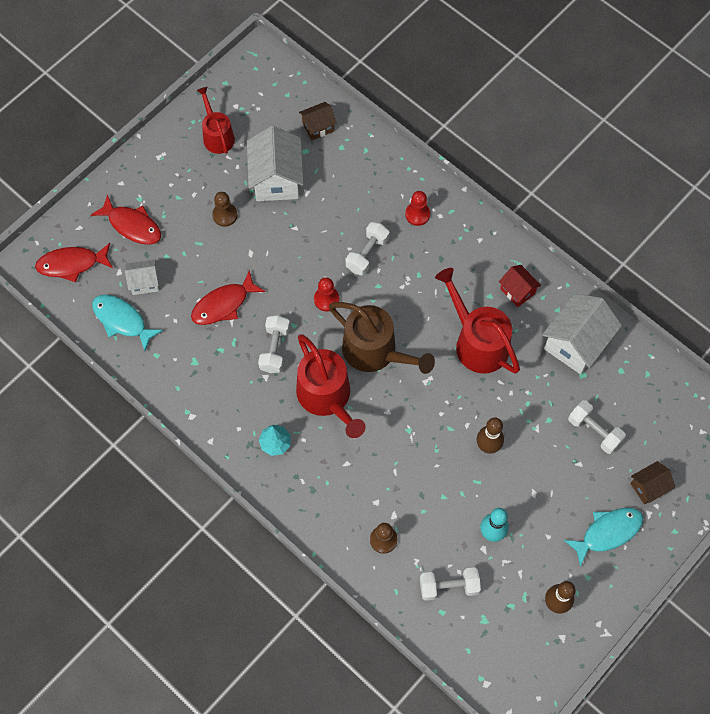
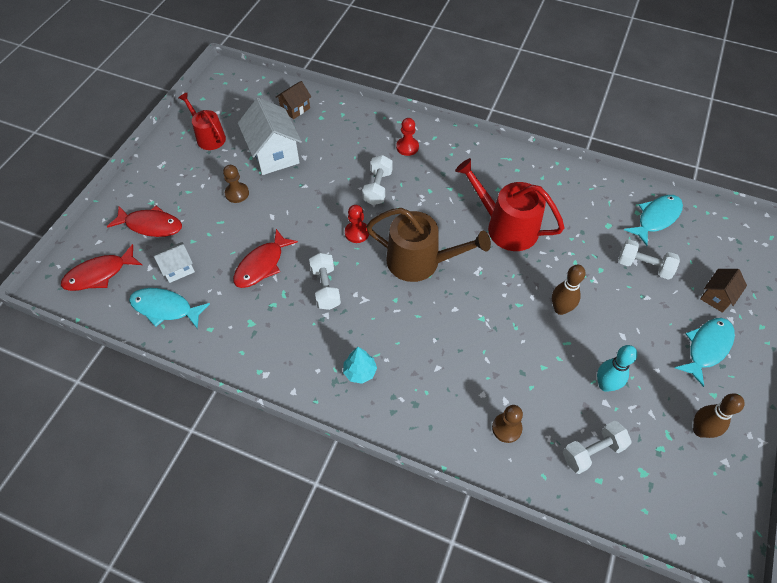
camera: 20 degrees left, 10 degrees down
(327, 397) = (392, 314): red watering can -> none
(517, 291) = (519, 179): red house -> none
(576, 343) = (589, 203): white house -> none
(637, 383) = (656, 218): none -> turquoise fish

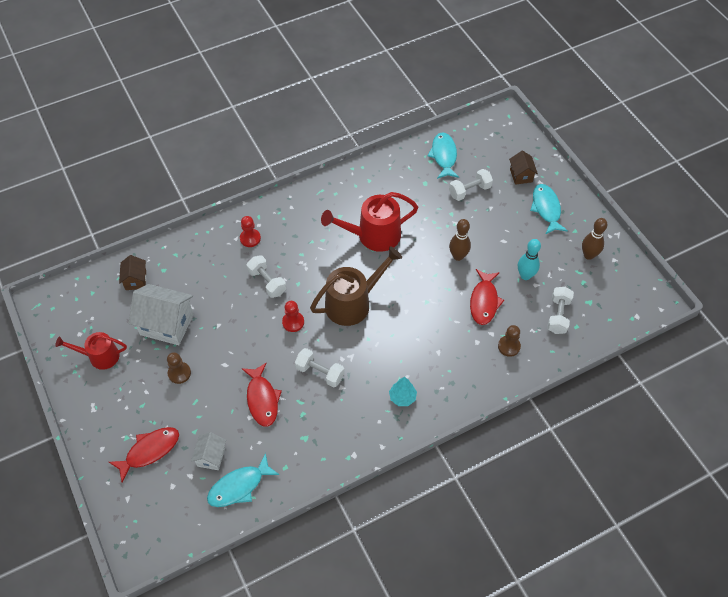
camera: 50 degrees left, 0 degrees up
(99, 274) = (162, 515): red fish -> red fish (484, 301)

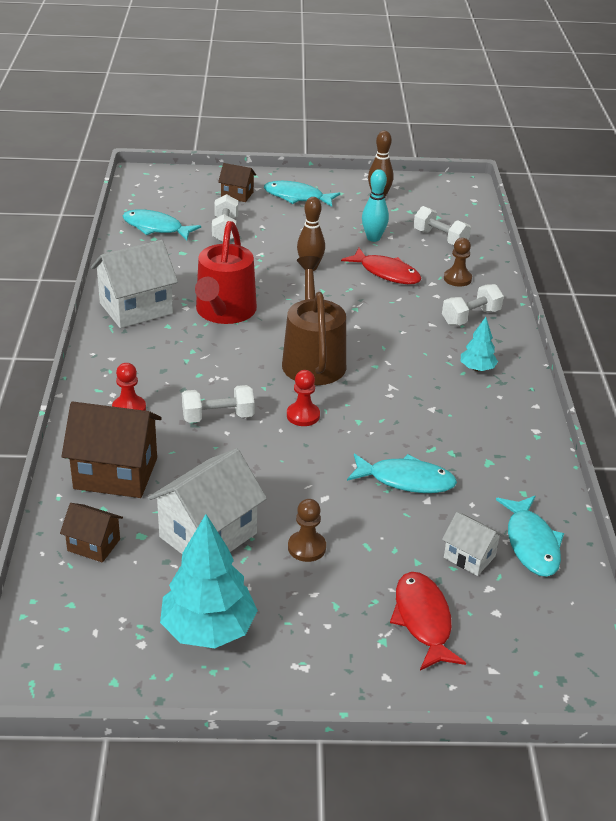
camera: 65 degrees left, 20 degrees down
(100, 356) = (208, 629): red watering can -> turquoise tree
(193, 261) = (115, 473): none -> brown house
(262, 399) = (406, 480): red fish -> turquoise fish
(320, 372) = (398, 418): white dumbbell -> white dumbbell (470, 317)
(347, 192) = (136, 308): none -> white house

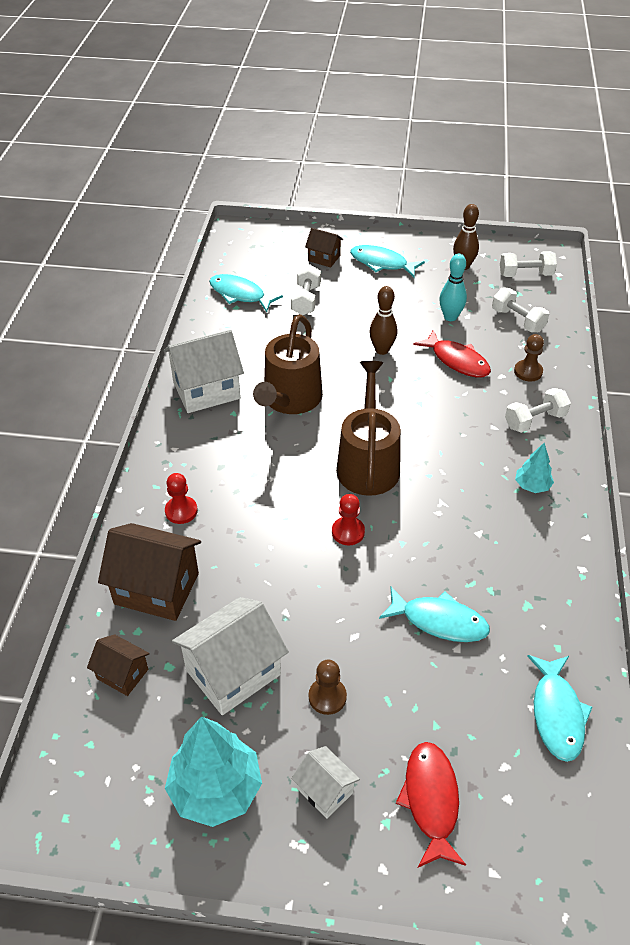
camera: 10 degrees right, 10 degrees up
(218, 417) = (265, 527): white dumbbell -> white dumbbell (525, 274)
(224, 311) = (290, 399): red watering can -> brown watering can
(469, 557) = (490, 724): white house -> white house (325, 790)

